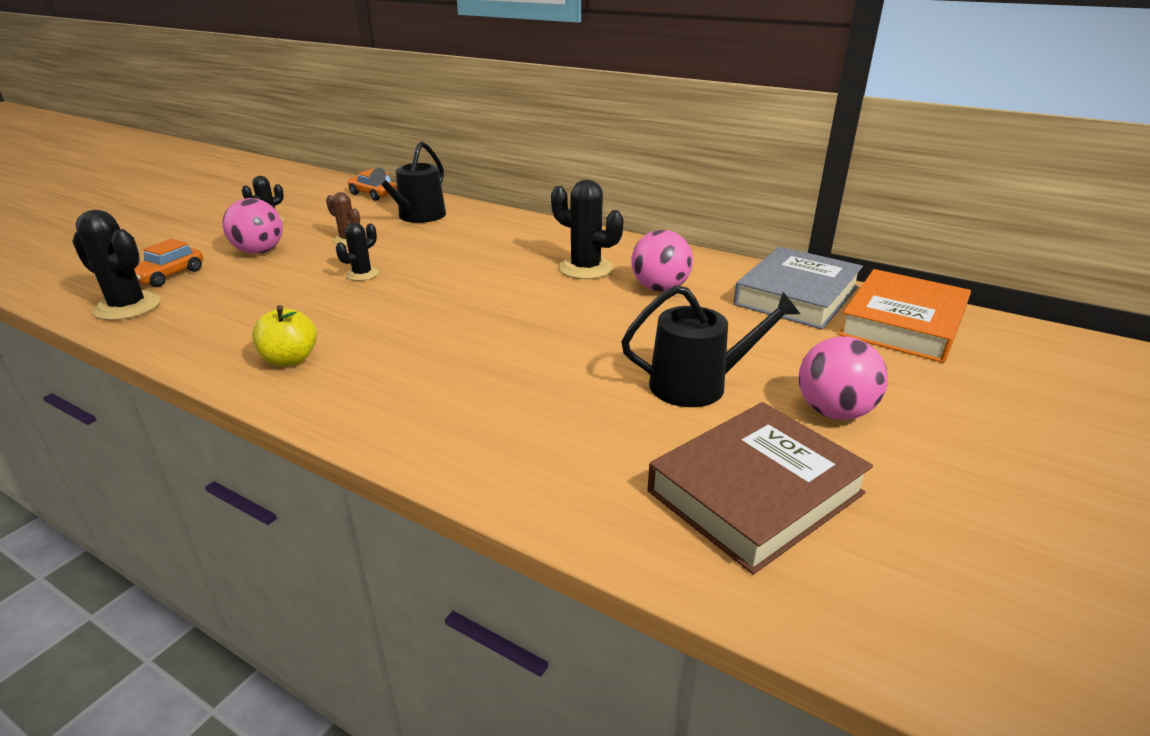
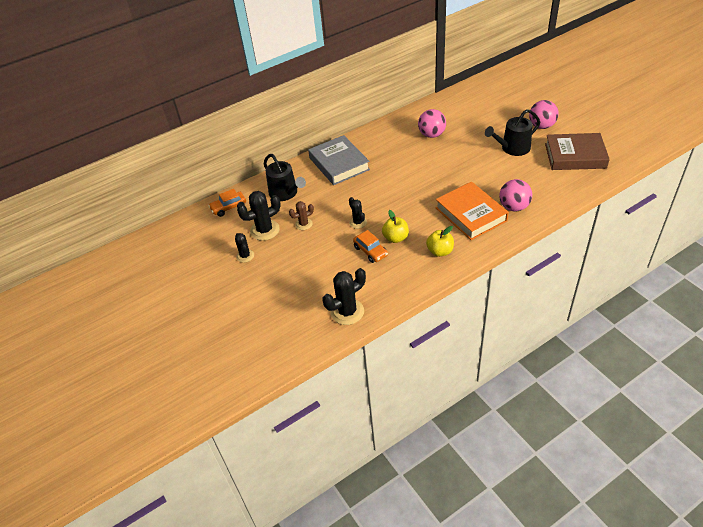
camera: 60 degrees left, 15 degrees up
(168, 276) = (311, 298): orange car -> orange car (370, 251)
(259, 251) = (297, 261): pink ball -> pink ball (514, 207)
(326, 311) = (395, 238): none -> yellow apple
(585, 268) = (397, 150): black cactus -> black cactus (265, 230)
(697, 385) = (512, 148): black watering can -> black watering can turned 135 degrees counterclockwise
(755, 492) = (575, 156): brown book -> brown book turned 75 degrees counterclockwise
(797, 296) = (459, 103): grey book -> grey book (339, 164)
(902, 323) = (494, 89): orange book -> orange book (470, 214)

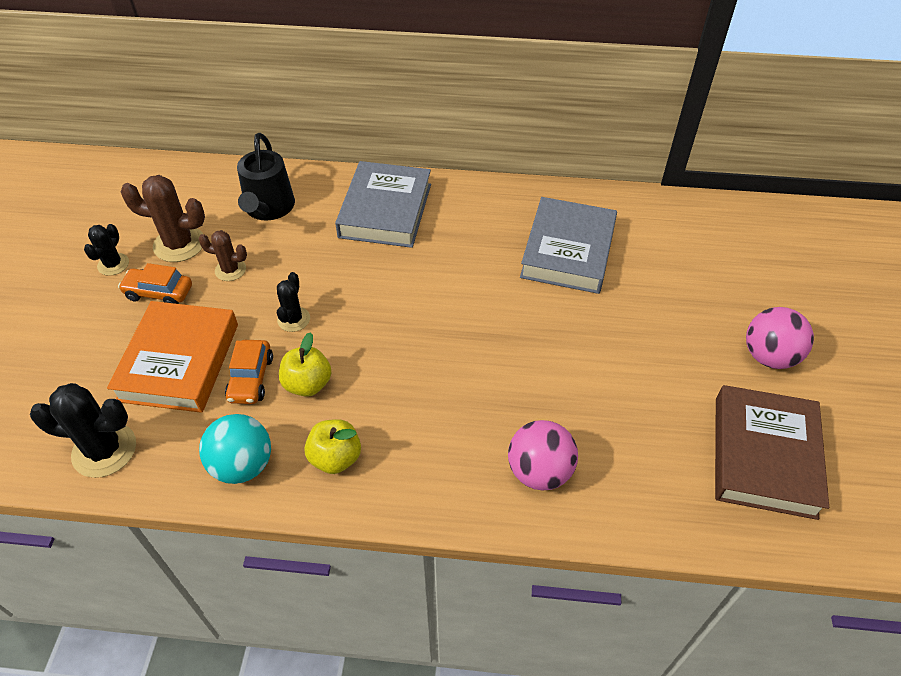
camera: 35 degrees right, 5 degrees up
(228, 207) = (185, 182): orange car -> orange car (159, 293)
(265, 230) = (179, 244): black cactus -> brown cactus
(409, 277) = (243, 465): none -> turquoise ball
(431, 135) = (568, 251): pink ball -> grey book
(470, 214) = (457, 430): orange book -> orange book (179, 362)
(512, 148) = (667, 362): black watering can -> none
(575, 156) = (764, 456): brown book -> brown book turned 60 degrees clockwise

